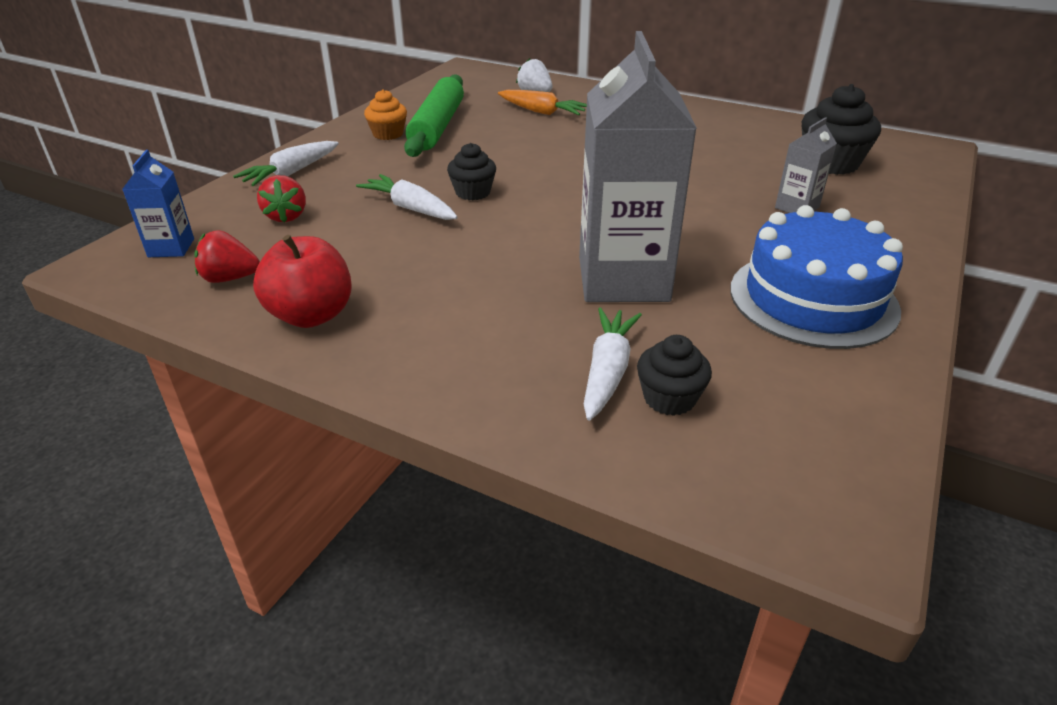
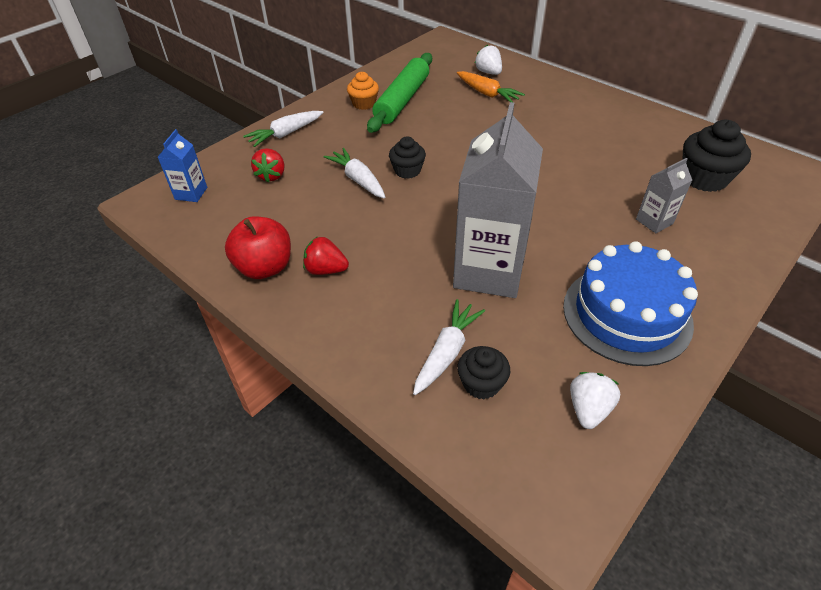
camera: 15 degrees right, 10 degrees up
(230, 278) = (221, 226): red strawberry -> red strawberry (326, 270)
(818, 402) = (588, 409): none -> white strawberry

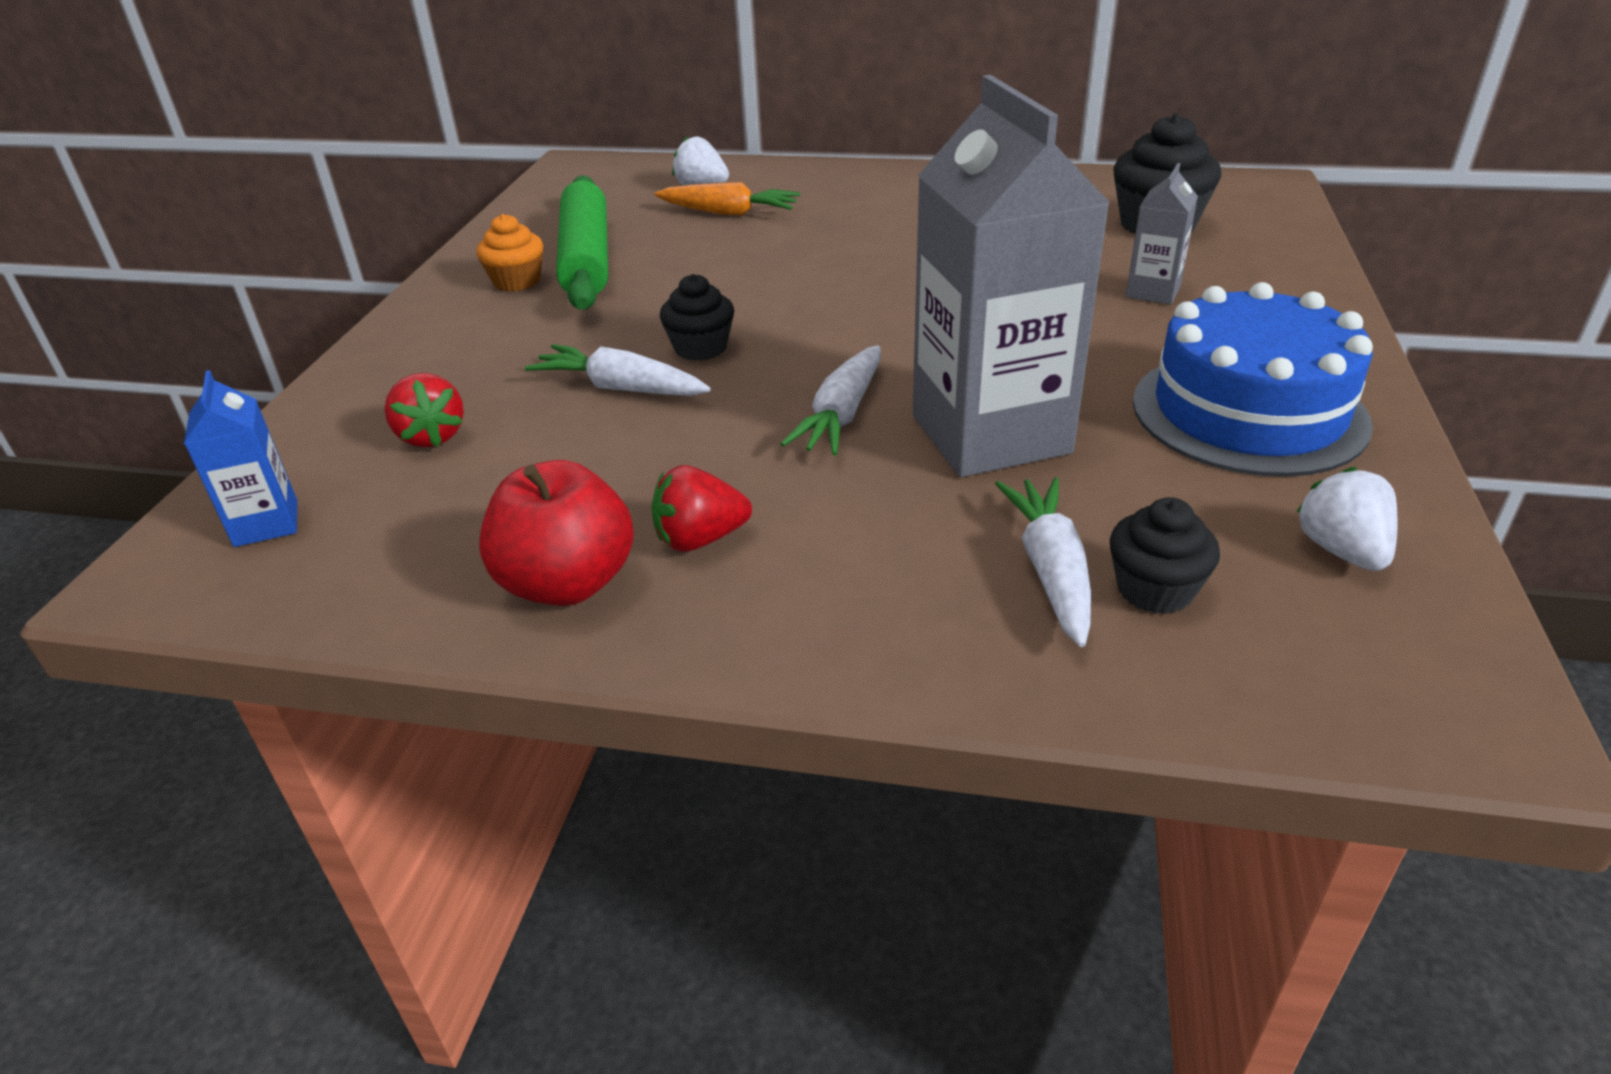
camera: 30 degrees left, 10 degrees down
(285, 134) = (397, 366): white carrot -> white carrot (841, 415)

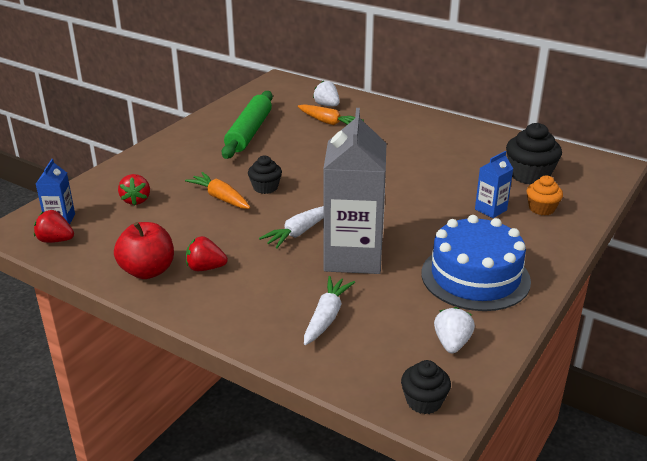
camera: 20 degrees right, 5 degrees down
(282, 574) = (55, 240): none -> red strawberry
(517, 281) = (212, 137): orange cupcake -> orange cupcake (541, 208)
(621, 388) = (220, 198): white carrot -> orange carrot
(1153, 292) = (490, 210): grey carton -> blue carton
(1154, 589) = (360, 335): black cupcake -> black cupcake (424, 401)

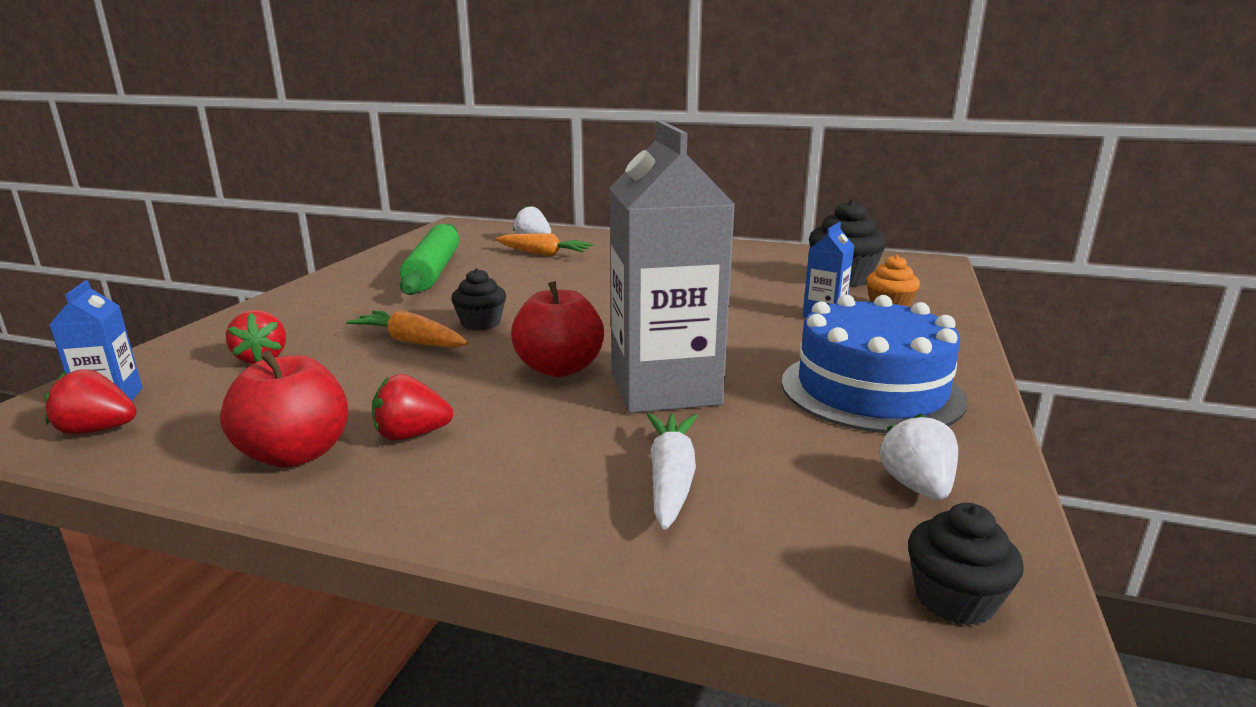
camera: 15 degrees left, 10 degrees down
(299, 232) = (559, 369): white carrot -> red apple

